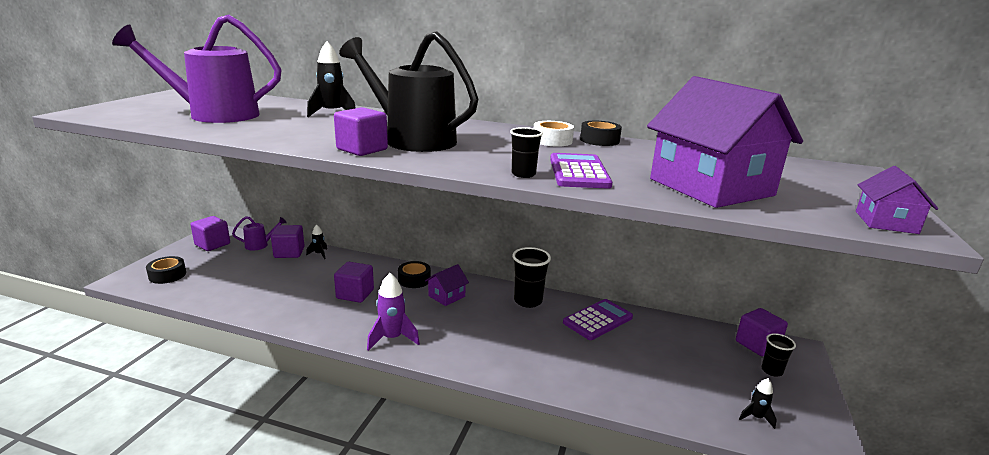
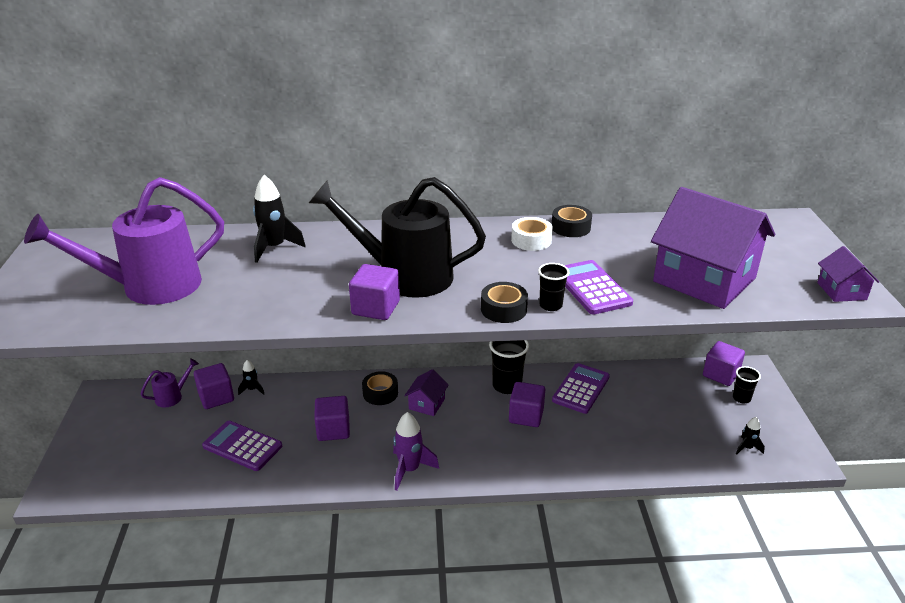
camera: 20 degrees left, 10 degrees up
(167, 275) = (101, 470): black tape -> black tape (503, 309)
(212, 244) = (113, 412): purple cube -> purple cube (526, 416)
(277, 287) = (242, 446): none -> purple calculator

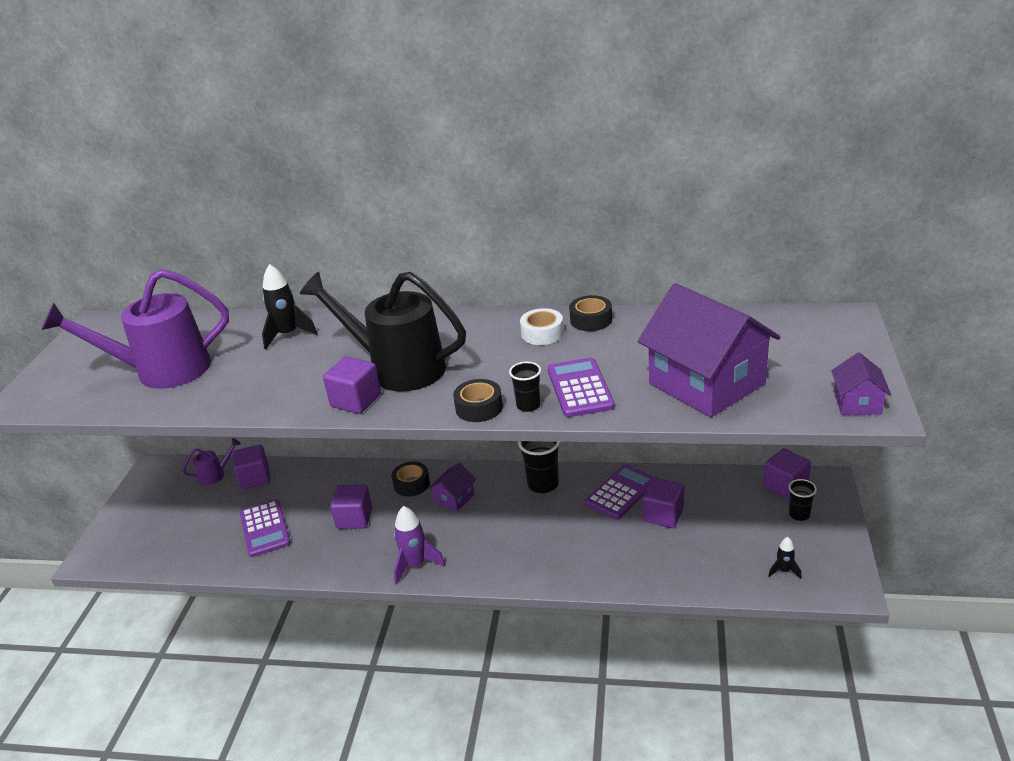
camera: 15 degrees right, 0 degrees up
(242, 446) = (265, 528): purple calculator -> purple calculator turned 150 degrees counterclockwise
(252, 389) = (290, 472): black rocket -> none
(526, 416) = (552, 518): purple cube -> purple cube (663, 515)

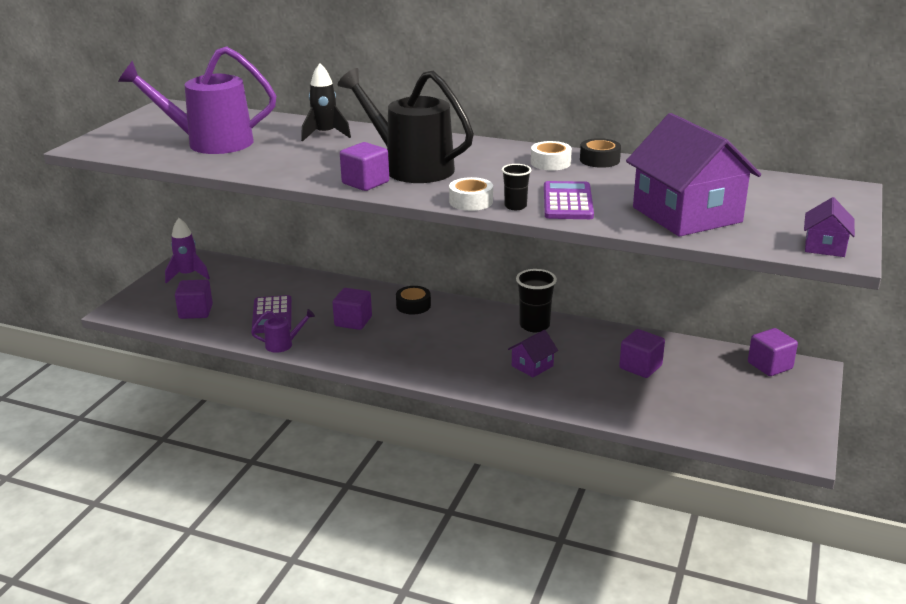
camera: 10 degrees right, 5 degrees down
(216, 475) = (243, 271): purple watering can -> purple watering can (283, 344)
(255, 478) = (276, 279): purple cube -> purple cube (196, 312)
(415, 565) = (396, 363): purple rocket -> purple rocket (188, 275)
(454, 498) = (448, 322): purple house -> purple house (532, 366)
(479, 407) = (471, 201): black tape -> white tape
(621, 492) = (606, 344): purple calculator -> none
(784, 571) = (742, 428): black rocket -> none
(799, 515) = (775, 389): black cup -> none

